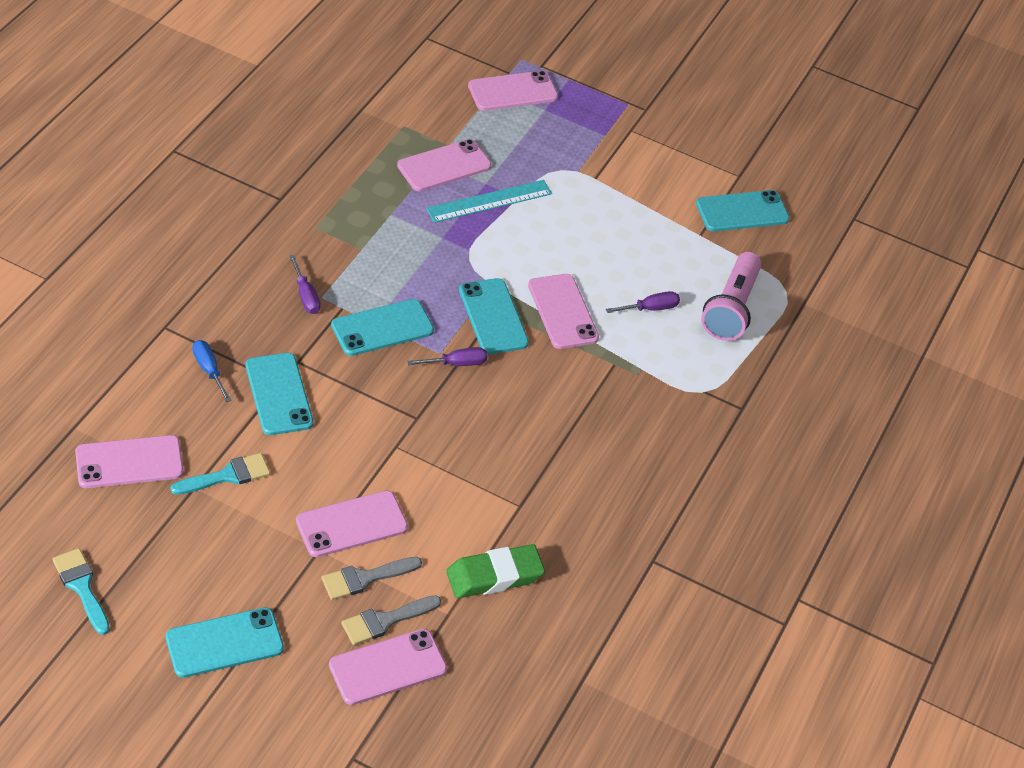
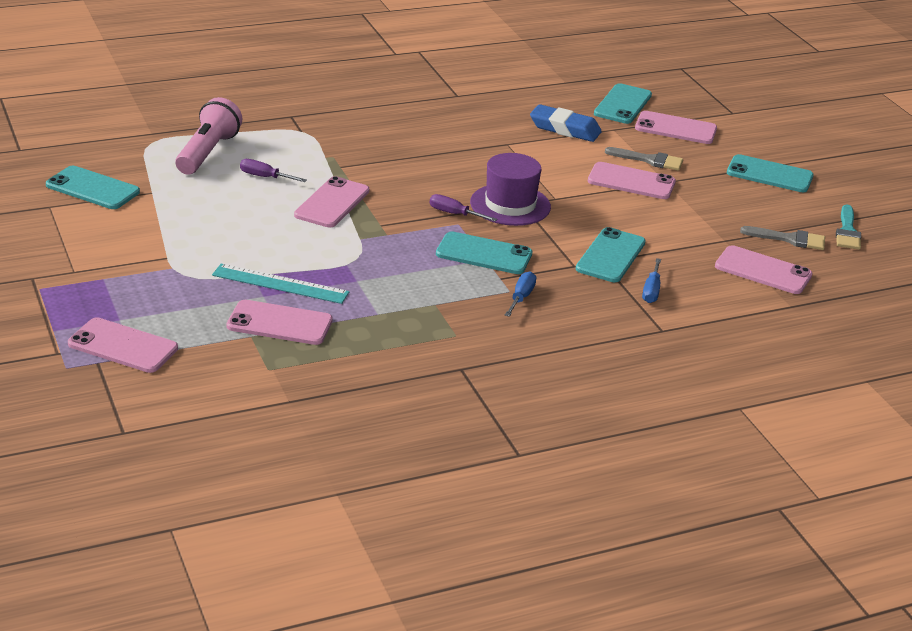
camera: 135 degrees left, 15 degrees down
(227, 476) = (695, 235): turquoise brush -> none
(305, 296) = (521, 297): purple screwdriver -> blue screwdriver
(385, 621) = (656, 142): grey brush -> grey brush (789, 239)
(424, 408) = (510, 205): none -> purple hat
(493, 316) = (389, 223): turquoise phone -> turquoise phone (622, 104)
(494, 576) = (565, 129): green eraser -> blue eraser
(731, 308) = (208, 152): pink flashlight -> pink flashlight turned 45 degrees counterclockwise

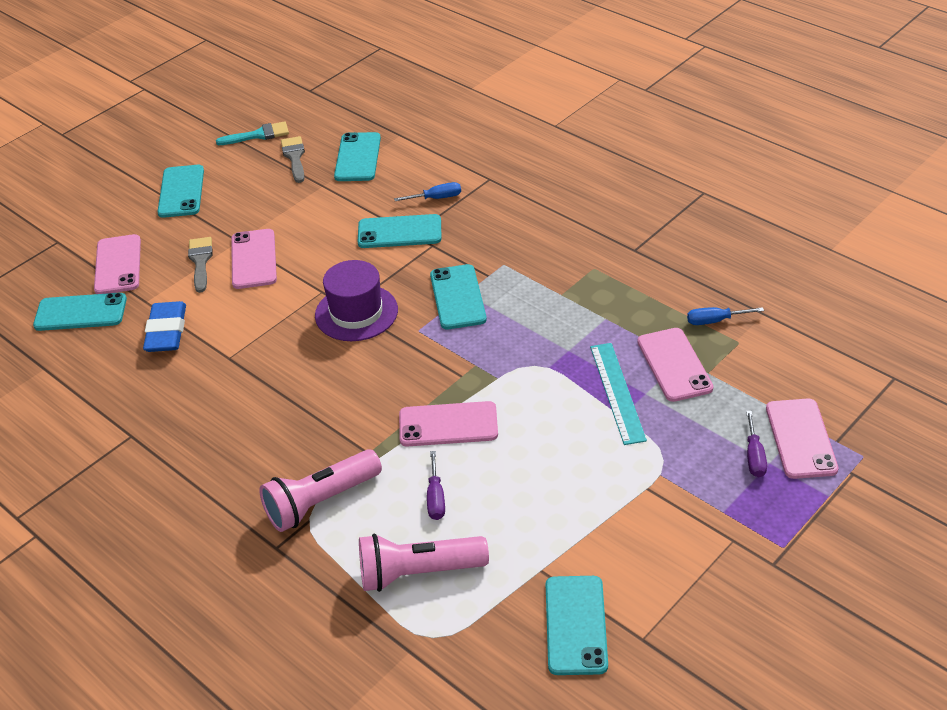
camera: 110 degrees left, 10 degrees up
(313, 139) = (320, 502): none -> pink flashlight
(454, 214) = (402, 339): purple screwdriver -> purple screwdriver (754, 456)
(521, 297) = (507, 255): blue screwdriver -> blue screwdriver (715, 321)
(763, 271) = (358, 157): pink phone -> turquoise phone

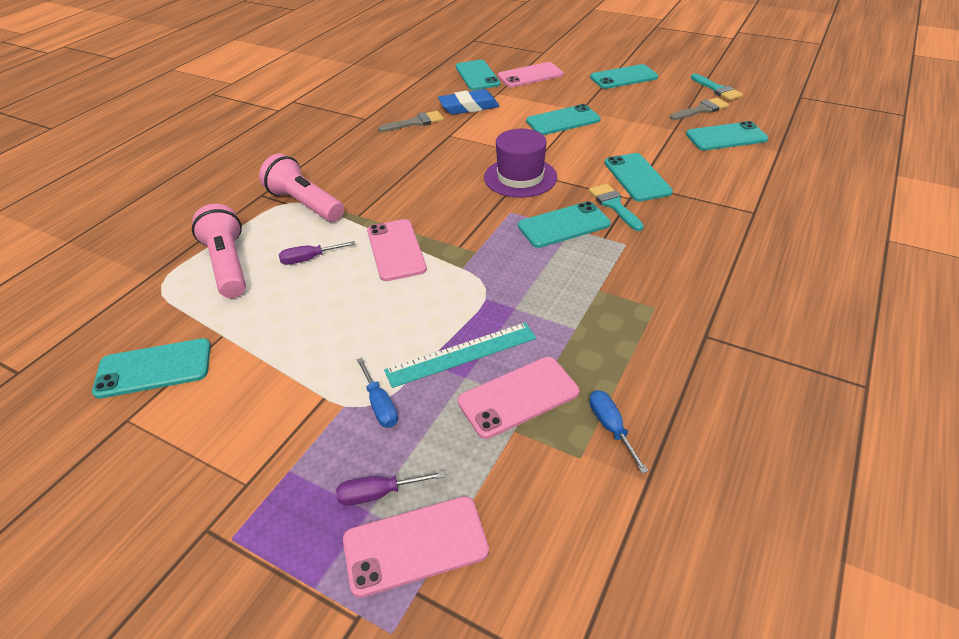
camera: 75 degrees right, 0 degrees up
(200, 261) = (549, 102): grey brush -> grey brush (415, 122)
(254, 259) = (563, 121): pink phone -> turquoise phone
(436, 198) = (699, 187): blue screwdriver -> blue screwdriver (380, 405)
(439, 258) = (614, 205): none -> turquoise brush

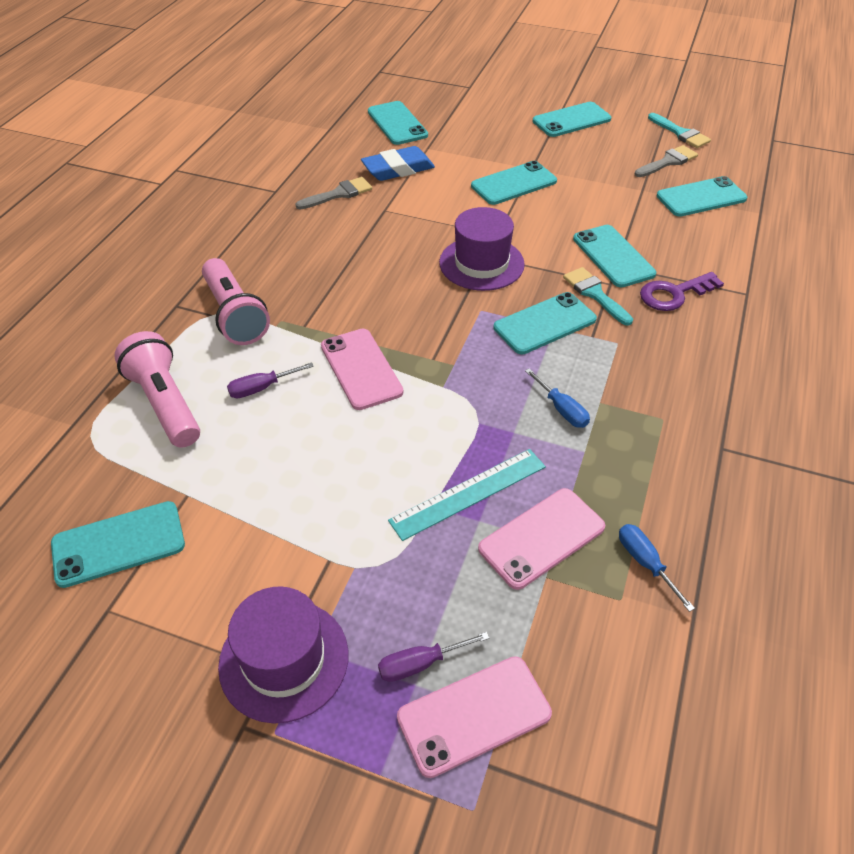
camera: 10 degrees left, 5 degrees up
(259, 476) = (284, 659): none -> purple hat
(305, 204) = (235, 315): pink flashlight -> pink flashlight turned 150 degrees counterclockwise
(380, 405) = (394, 562): blue screwdriver -> blue screwdriver (561, 409)
(530, 75) = (461, 121): pink phone -> none
(686, 209) = (674, 294): none -> purple key

